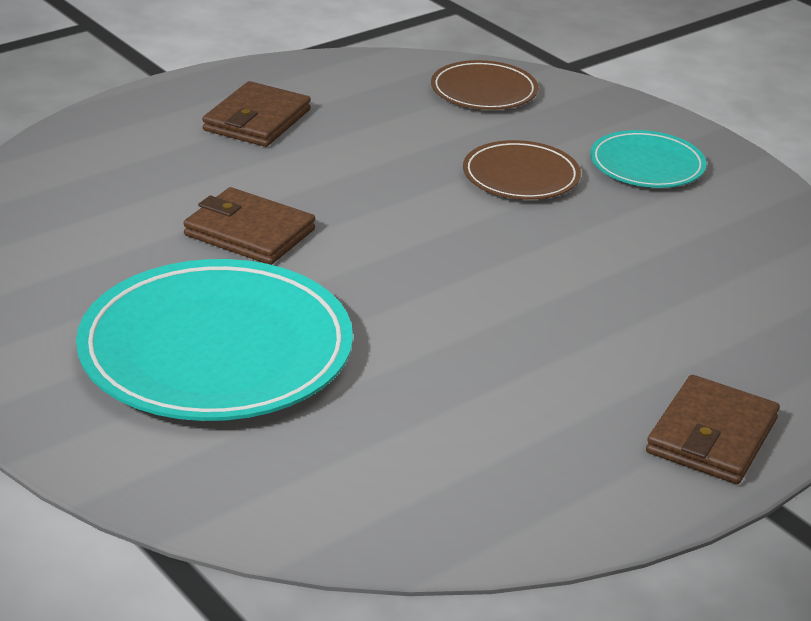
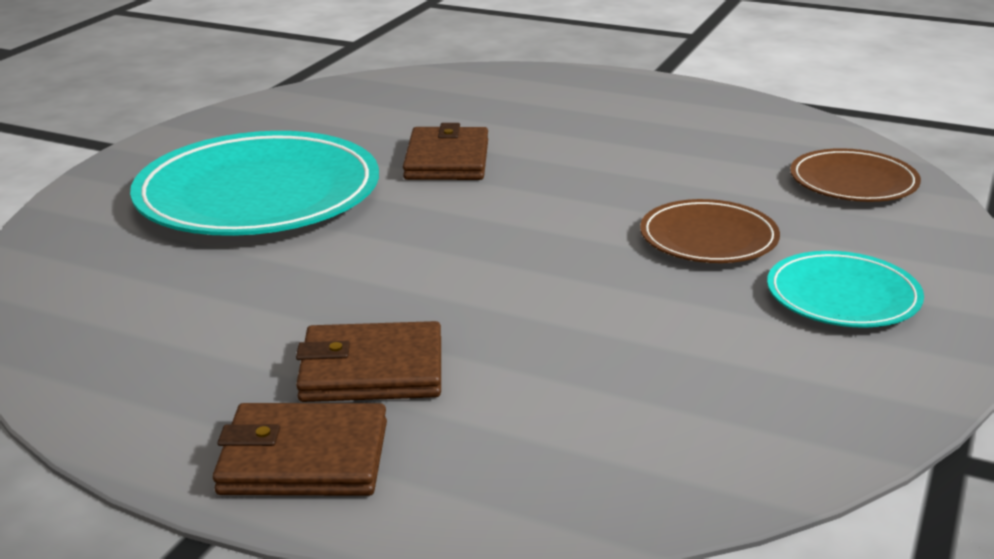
camera: 65 degrees right, 5 degrees down
(257, 120) = (633, 116): brown wallet -> brown wallet (372, 370)

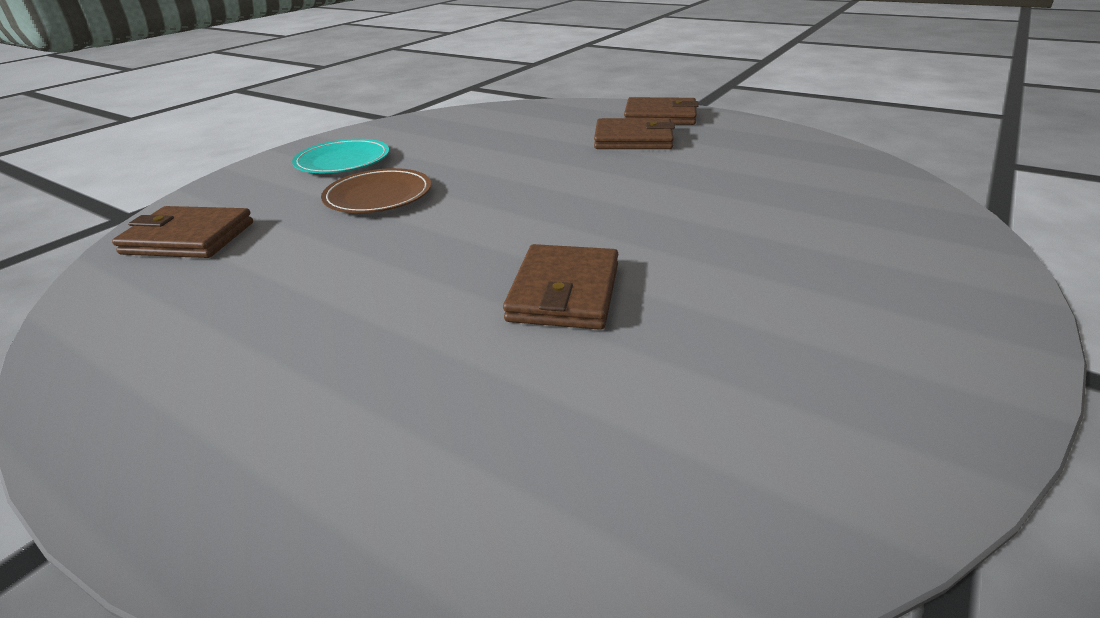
camera: 170 degrees left, 5 degrees up
(258, 194) = (774, 256): turquoise plate -> none
(853, 182) = (188, 238): brown plate -> brown wallet

